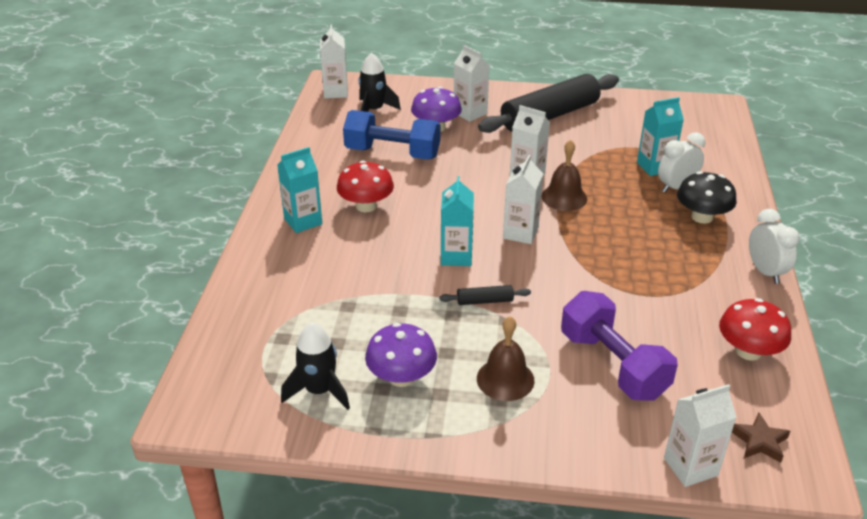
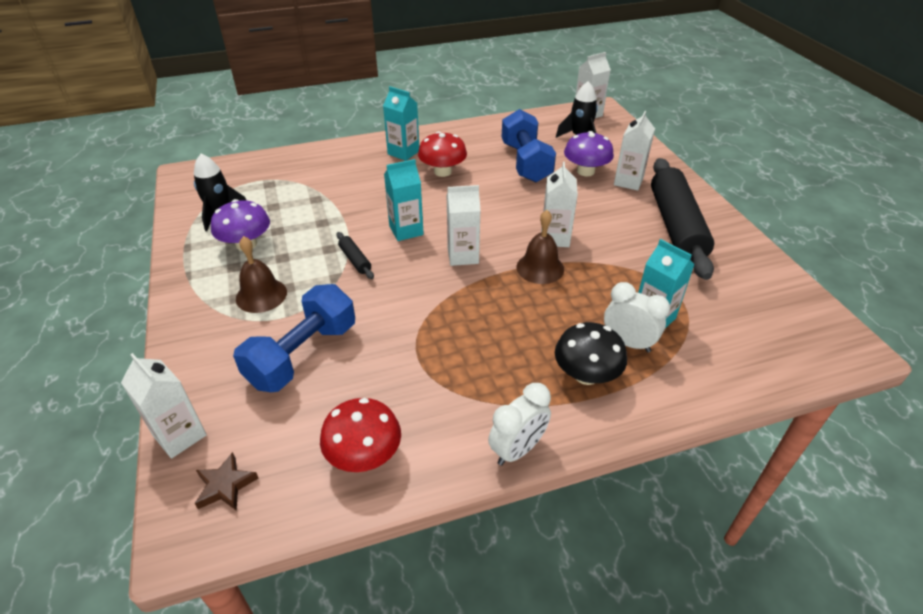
camera: 65 degrees right, 5 degrees up
(550, 116) = (676, 226): black rolling pin -> black rolling pin turned 60 degrees clockwise
(613, 365) = (303, 355): purple dumbbell -> blue dumbbell

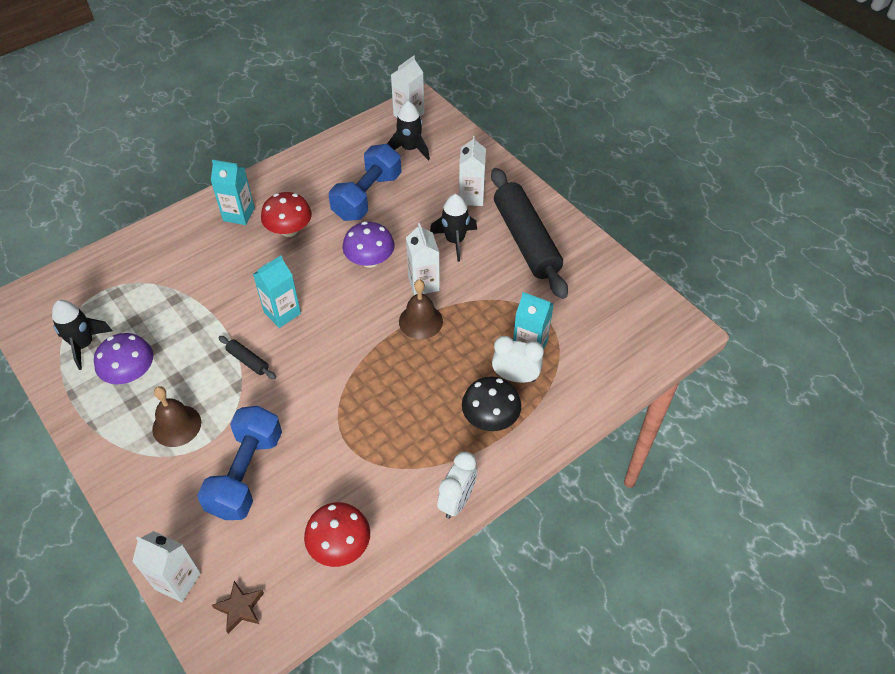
camera: 20 degrees left, 10 degrees up
(463, 256) = (347, 327): white carton -> none
(526, 162) = (367, 196): blue dumbbell -> blue dumbbell turned 60 degrees clockwise
(585, 171) = (428, 194): purple mushroom -> purple mushroom (370, 260)
(599, 211) = (455, 241): none -> black rocket

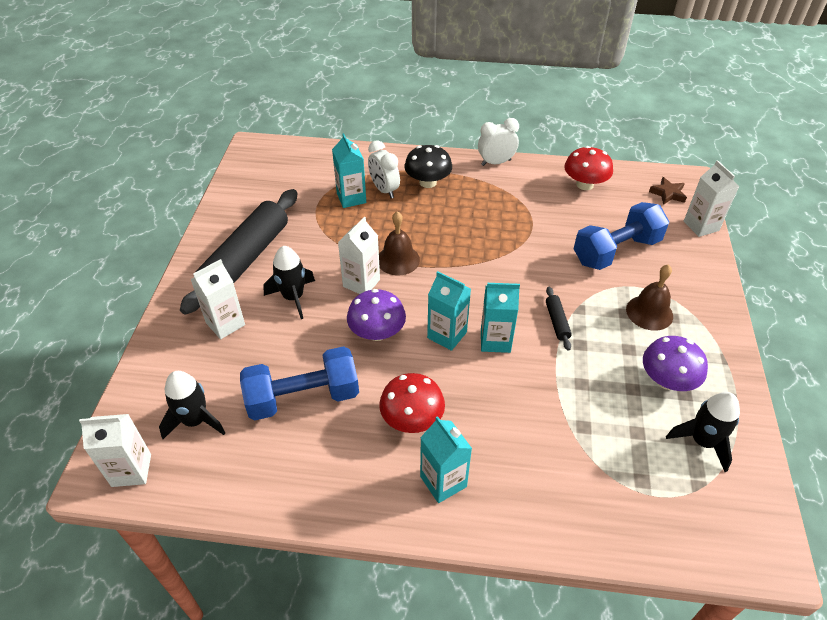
camera: 135 degrees left, 5 degrees down
(320, 292) = (447, 335): none -> turquoise carton

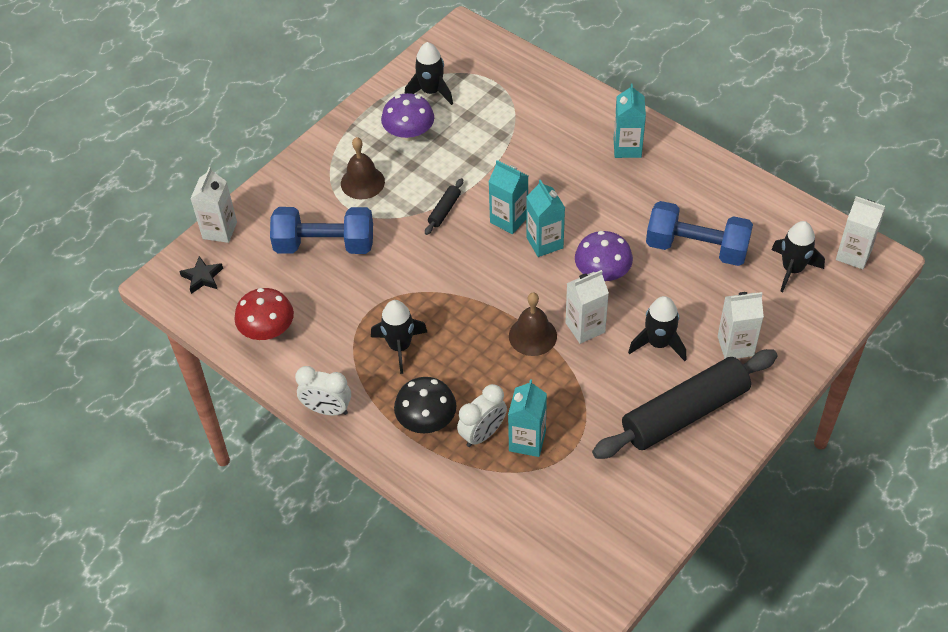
camera: 145 degrees left, 5 degrees up
(384, 190) = (483, 434): white clock -> white clock turned 45 degrees clockwise
(412, 419) = (621, 194): red mushroom -> none
(487, 212) = (400, 346): none -> black rocket
(668, 194) = (202, 277): brown star -> black star

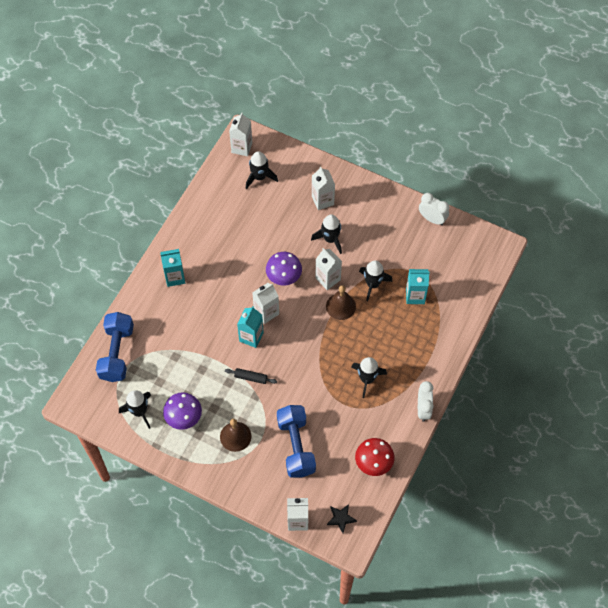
camera: 105 degrees left, 10 degrees up
(426, 420) = (415, 352): black mushroom -> none
(483, 434) = (417, 319): white clock -> white clock (432, 219)
(544, 243) = (266, 312): turquoise carton -> white carton
(562, 386) = (373, 284): none -> black rocket
(684, 413) = (375, 220): black rolling pin -> none
(696, 248) = (253, 228): blue dumbbell -> blue dumbbell (117, 353)

